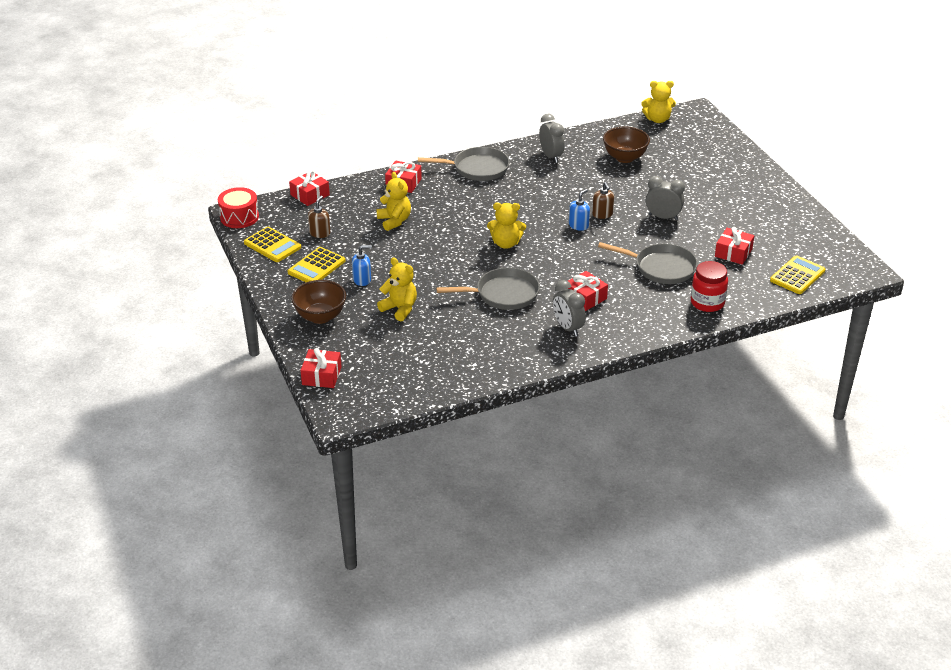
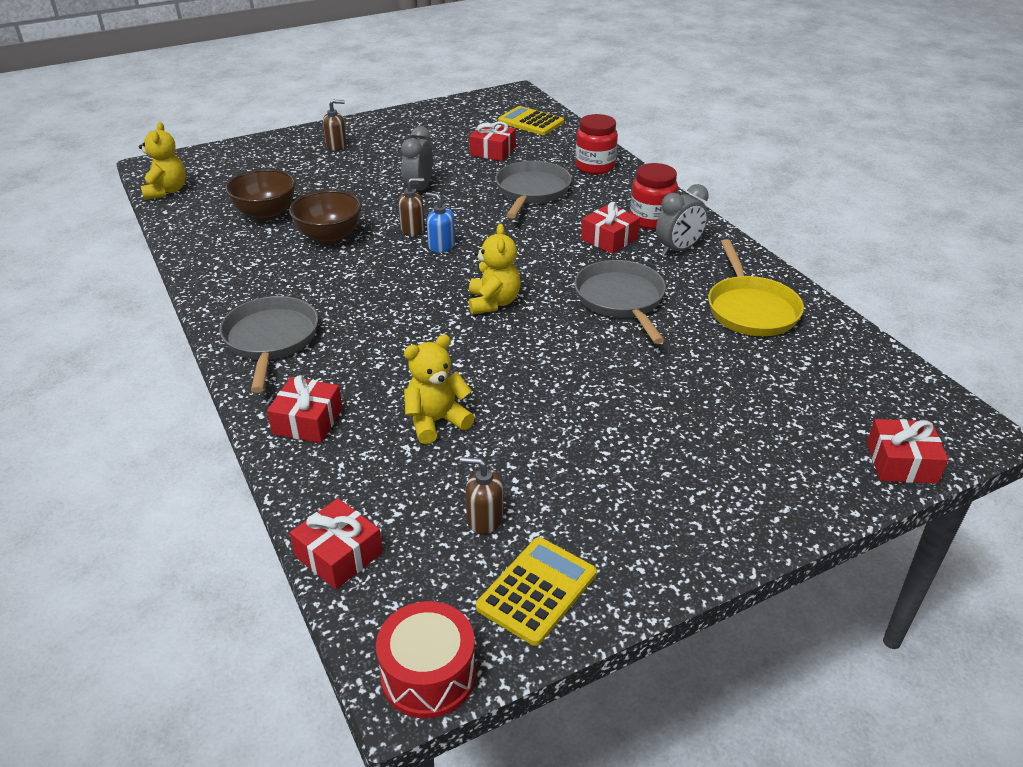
camera: 95 degrees left, 0 degrees up
(316, 267) = (599, 509): yellow calculator -> none
(320, 317) = (748, 484): brown bowl -> brown bowl (329, 237)
(362, 280) = (624, 443): blue soap dispenser -> none
(400, 309) = (691, 393): yellow teddy bear -> none
(485, 348) = (751, 309): none -> yellow pan
(551, 156) = (247, 272): grey clock -> none
(613, 321) = (651, 220): none -> red jar
(736, 181) = (336, 146): none -> brown soap dispenser

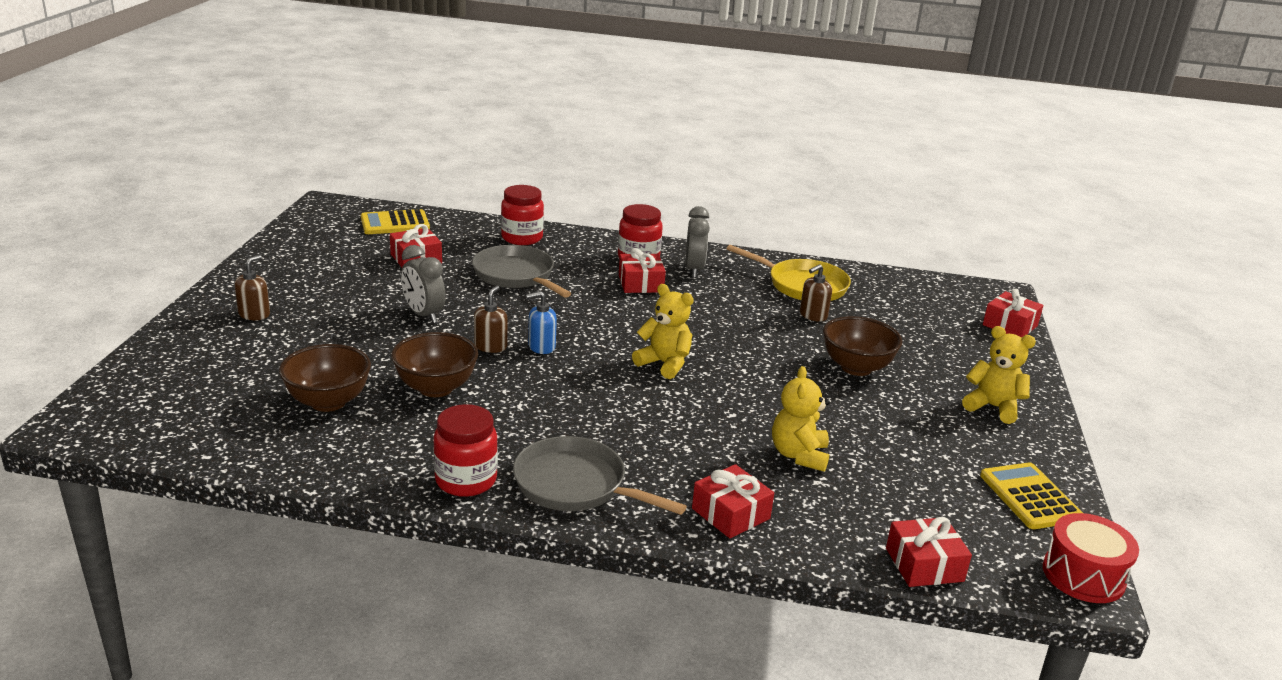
camera: 55 degrees left, 10 degrees down
(166, 191) = (157, 439): yellow teddy bear -> yellow teddy bear (993, 407)
(230, 298) = (466, 480): none -> red jar
(484, 519) = (937, 485): brown soap dispenser -> brown soap dispenser (813, 315)
(621, 300) = (730, 318): grey pan -> none
(637, 396) = (856, 367): none -> brown bowl

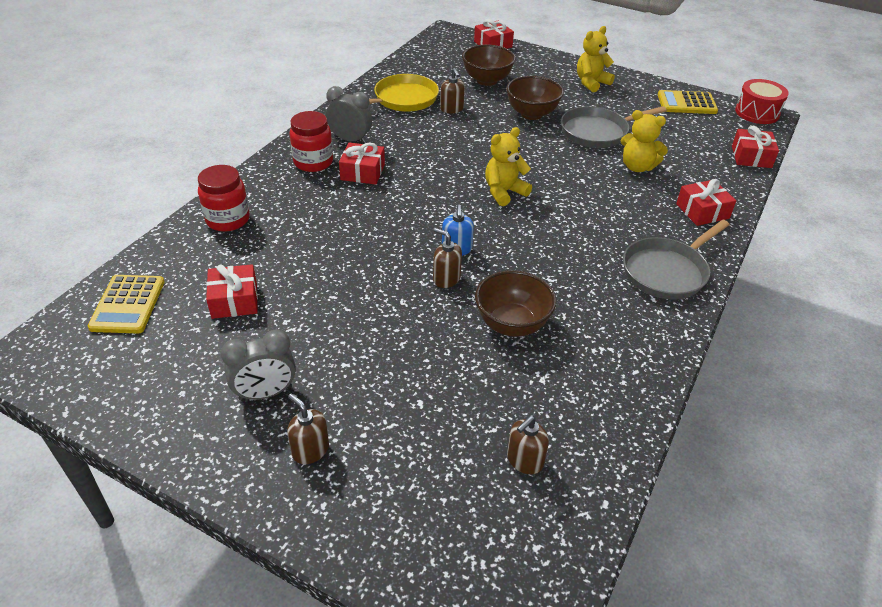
camera: 70 degrees left, 15 degrees up
(254, 410) = (524, 460): none -> brown soap dispenser
(328, 402) = (521, 401): brown bowl -> brown bowl (487, 80)
(423, 315) = (367, 312): grey clock -> grey clock (265, 393)
(466, 480) = (658, 328): red jar -> none
(516, 276) = (311, 238): grey pan -> grey pan (597, 132)

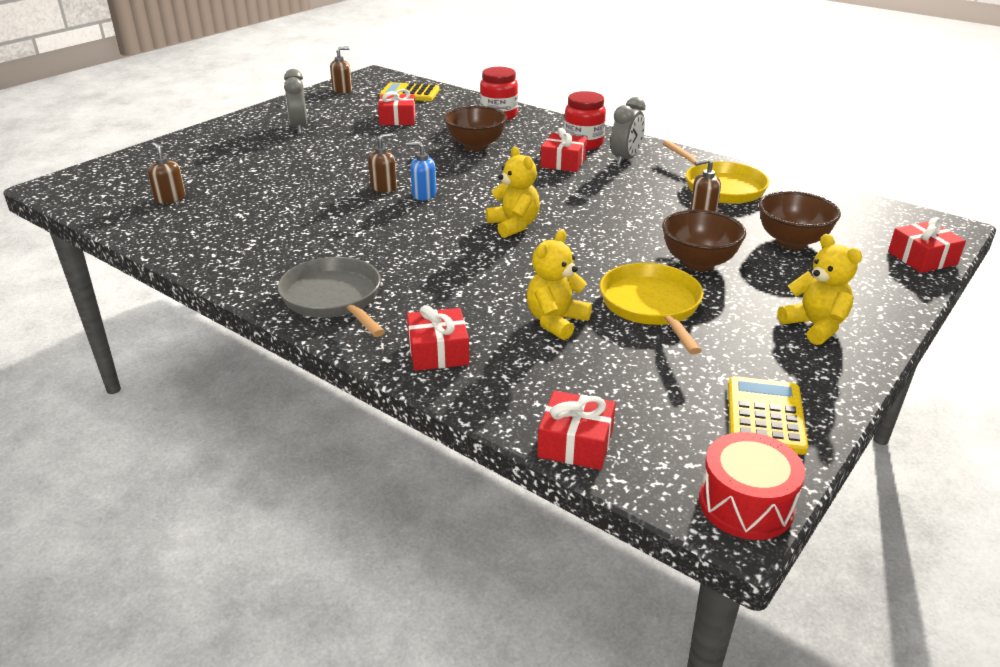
camera: 100 degrees right, 10 degrees down
(310, 450) = (241, 138): brown soap dispenser -> brown soap dispenser (342, 90)
(512, 324) = (309, 208): brown bowl -> brown bowl (476, 146)
(597, 132) = (652, 306): grey pan -> yellow pan

